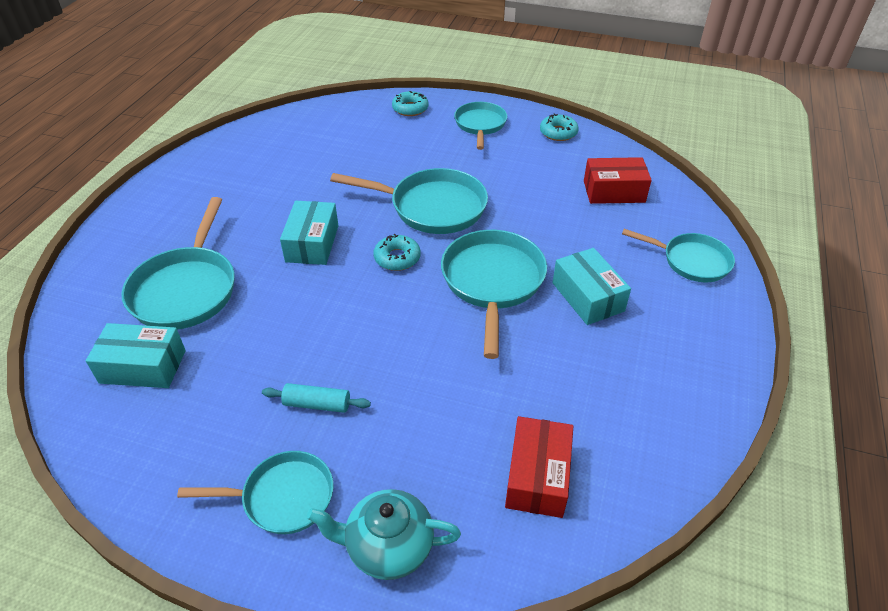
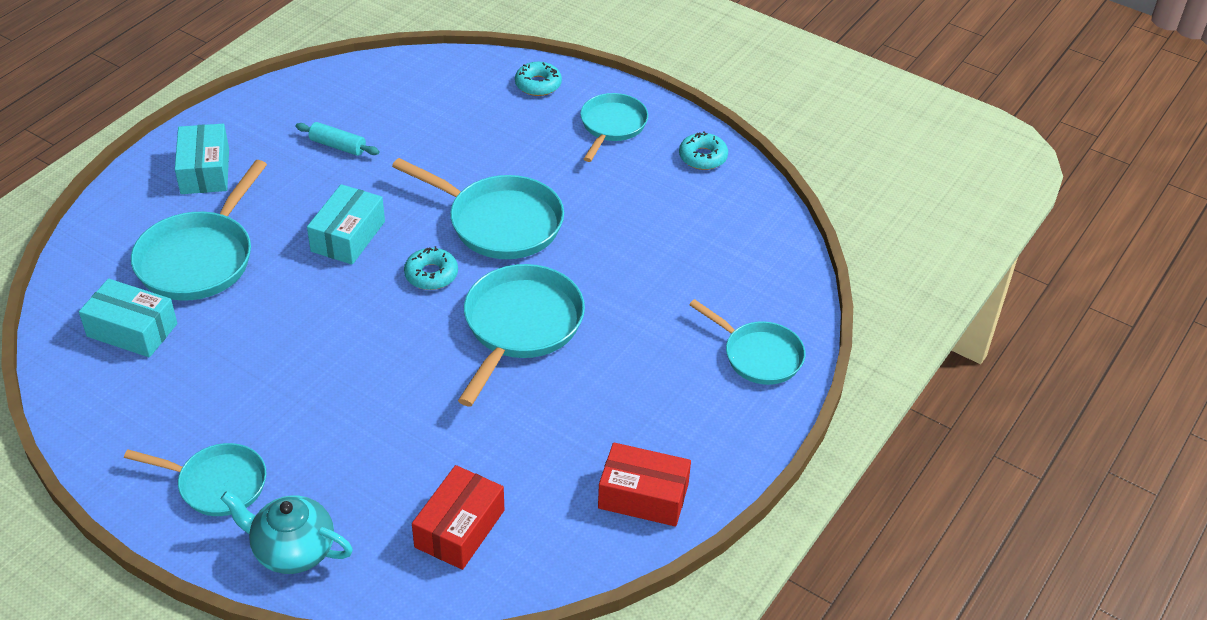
camera: 15 degrees right, 0 degrees up
(317, 404) = (283, 408): turquoise rolling pin -> turquoise rolling pin (338, 146)
(588, 297) = (615, 367): turquoise box -> turquoise box (205, 171)
(614, 191) = (723, 250): red box -> red box (643, 496)

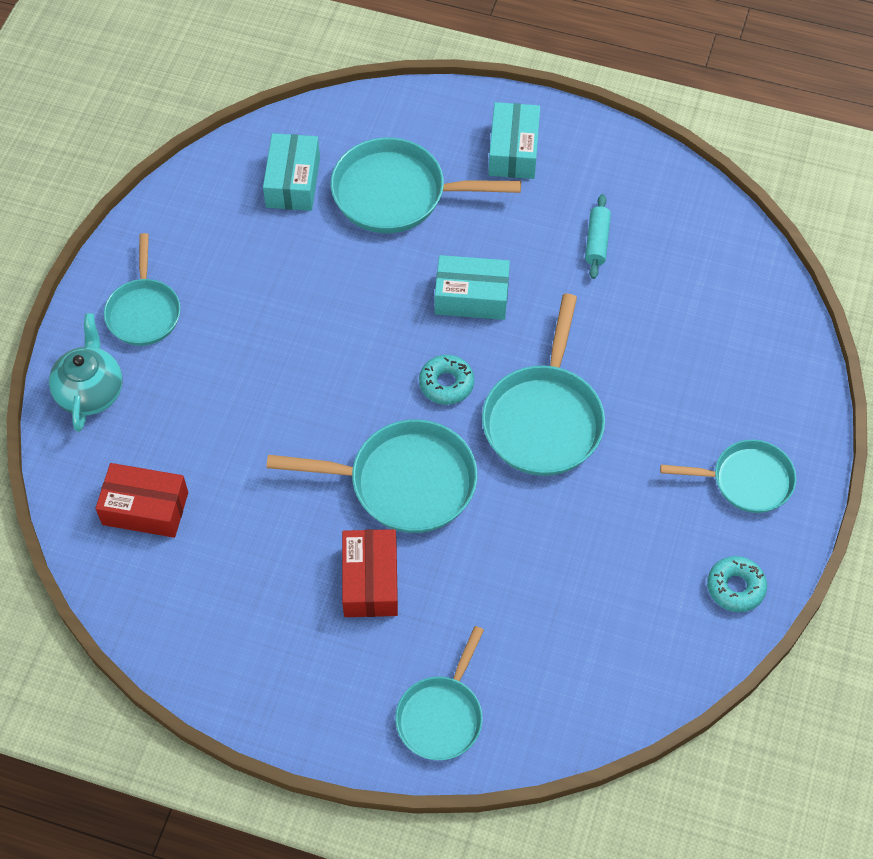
camera: 75 degrees right, 15 degrees up
(205, 171) = (513, 151): turquoise box -> turquoise box turned 60 degrees counterclockwise
(538, 84) = (783, 387): turquoise donut -> none
(643, 496) = (223, 650): red box -> red box (370, 581)

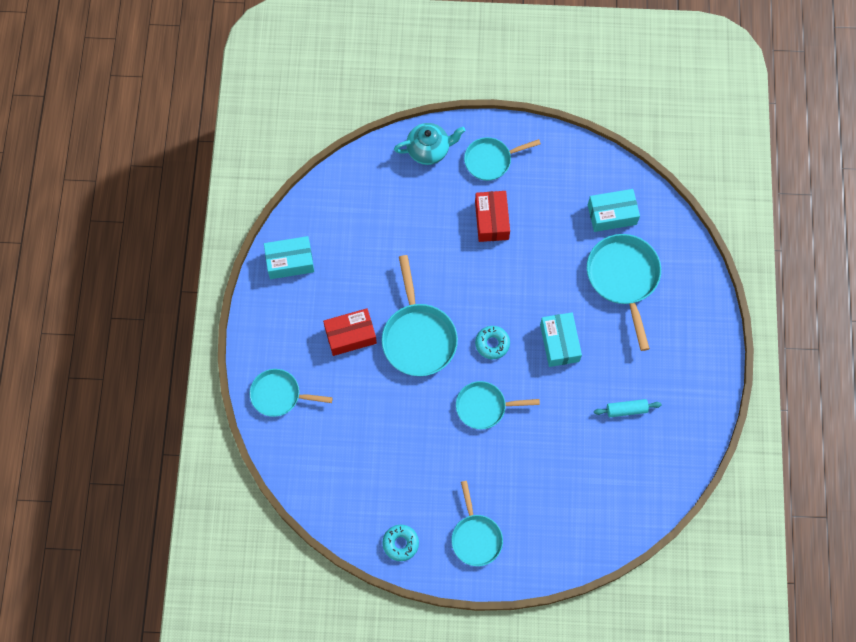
camera: 75 degrees right, 10 degrees up
(145, 508) = (363, 203): red box -> red box (491, 220)
(513, 151) = (682, 341): turquoise box -> turquoise box (290, 261)
(544, 419) = (484, 407): turquoise pan -> turquoise pan, size x0.65

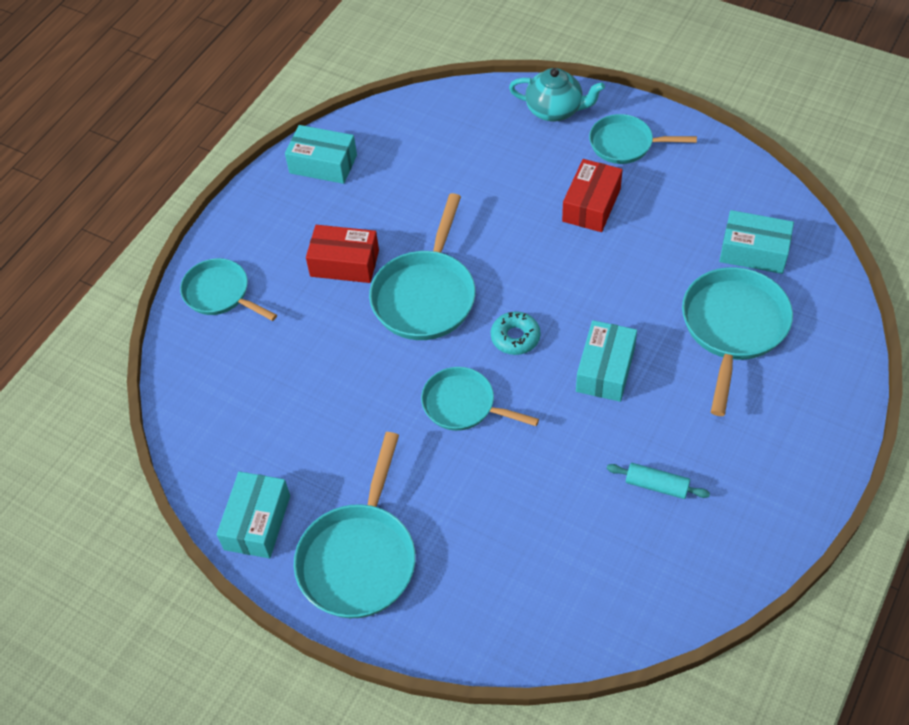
camera: 30 degrees right, 15 degrees down
(400, 543) = (257, 522): turquoise donut -> turquoise box
(475, 537) = (359, 558): turquoise pan -> turquoise pan, size x1.54

